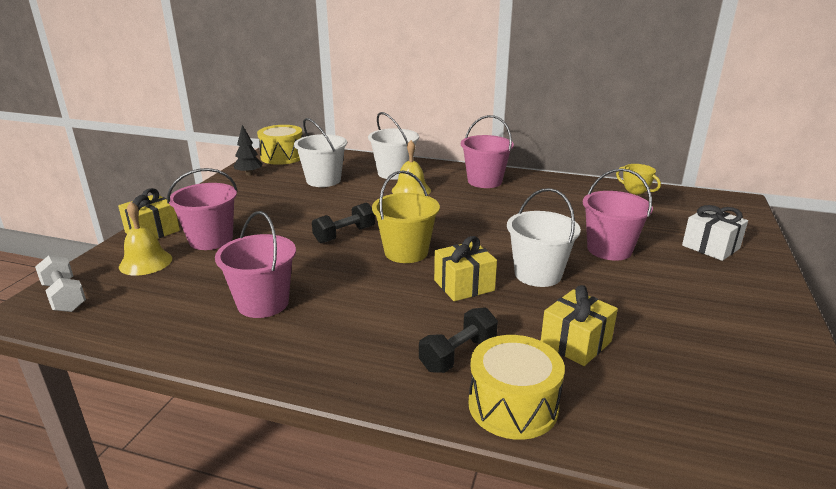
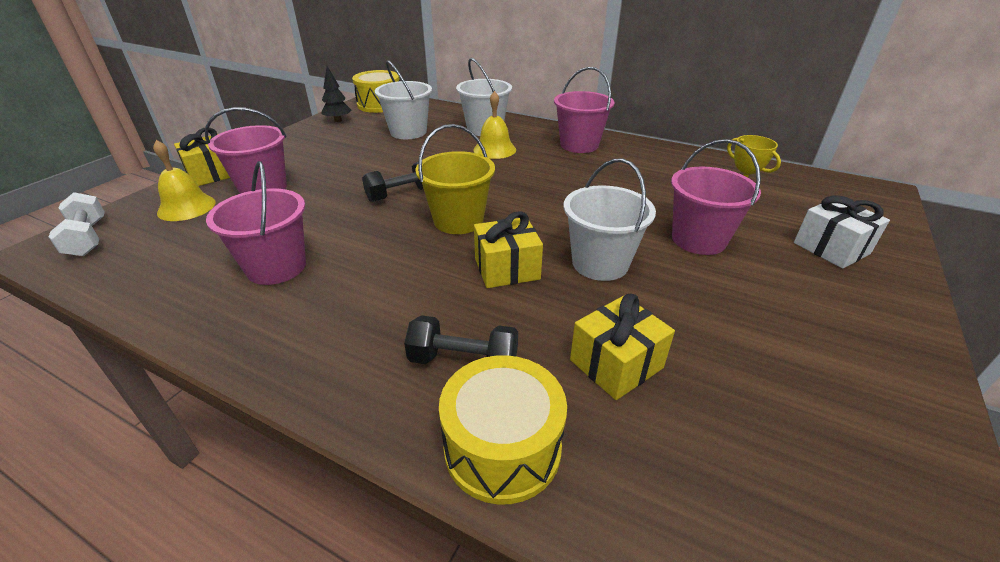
camera: 10 degrees right, 10 degrees up
(458, 354) = (463, 361): black dumbbell -> black dumbbell turned 45 degrees clockwise

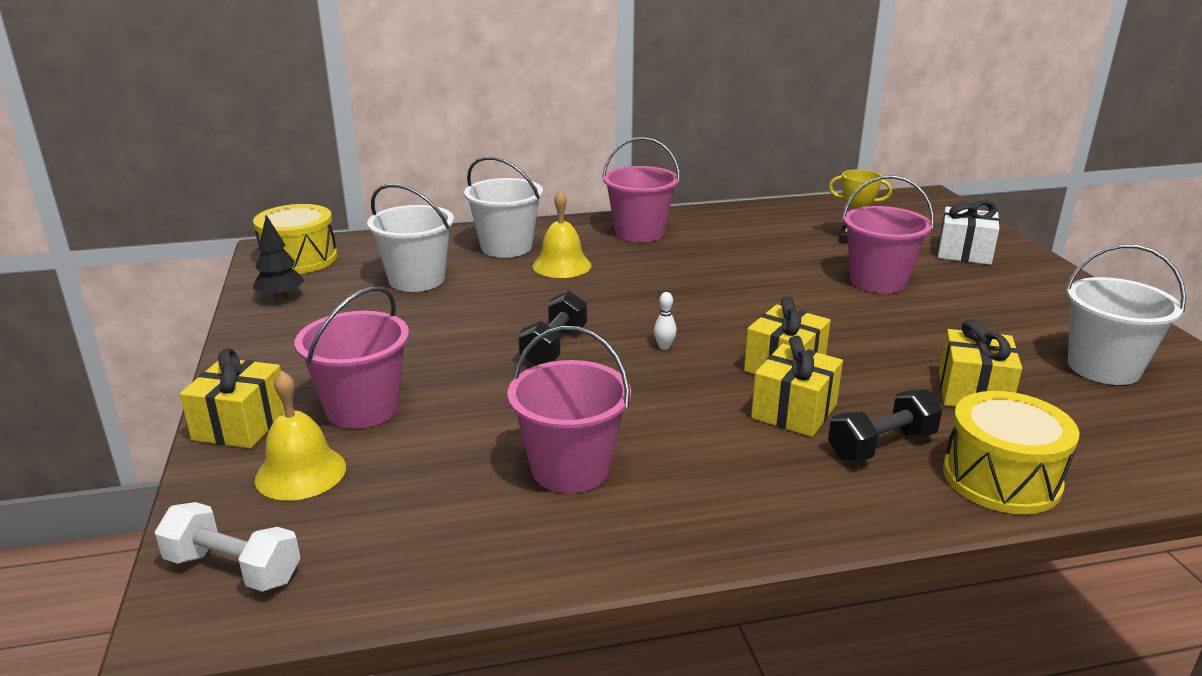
camera: 40 degrees left, 10 degrees down
(454, 302) = (794, 411): none -> yellow gift
(458, 221) = (664, 346): yellow bucket -> white bowling pin
(600, 263) = (844, 329): white bucket -> white bucket (1103, 368)

